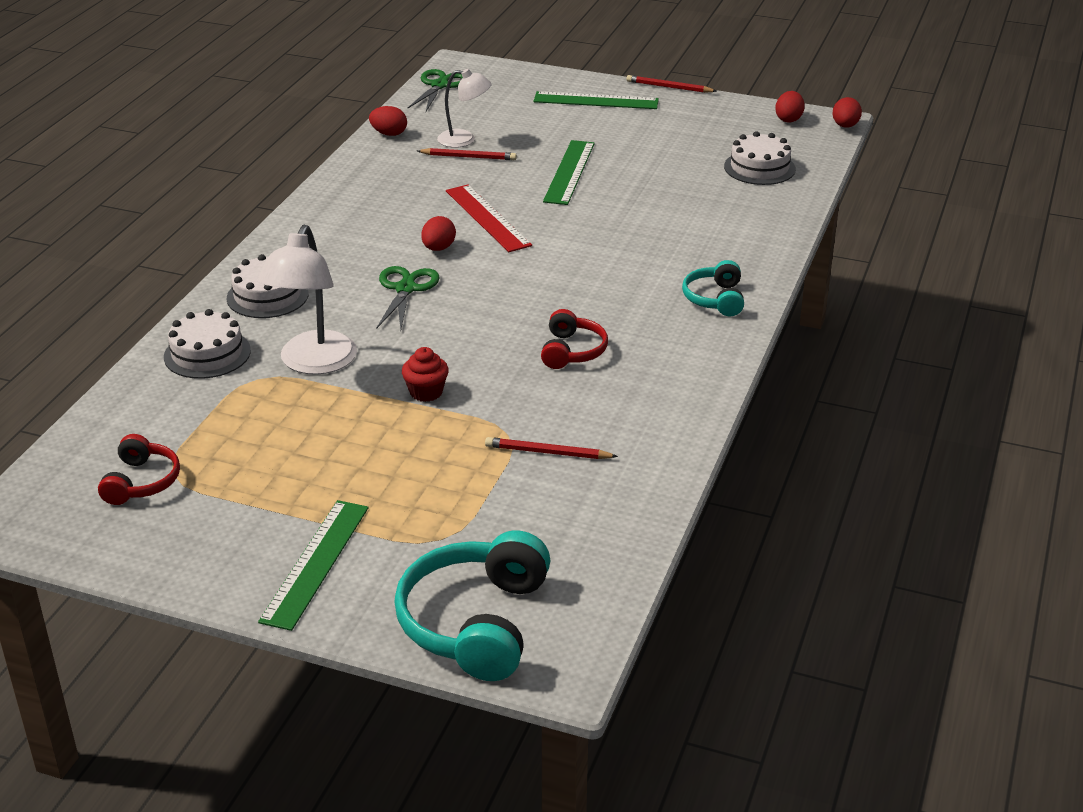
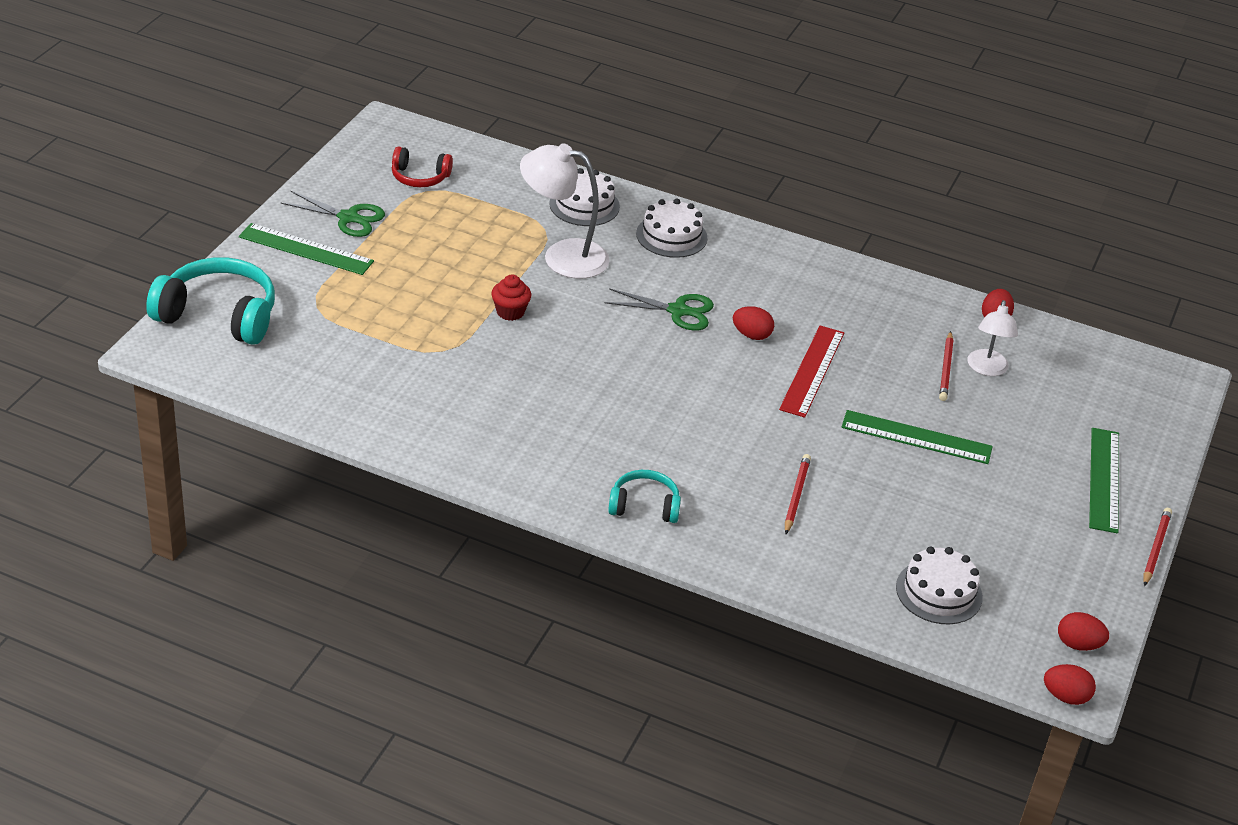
camera: 90 degrees right, 5 degrees up
(439, 85) = (1123, 361): green scissors -> green scissors (348, 218)
(488, 218) = (812, 371): red ruler -> red ruler turned 45 degrees counterclockwise
(547, 452) = (411, 369): red pencil -> red pencil (796, 495)
(572, 351) = (561, 399): red headphones -> none

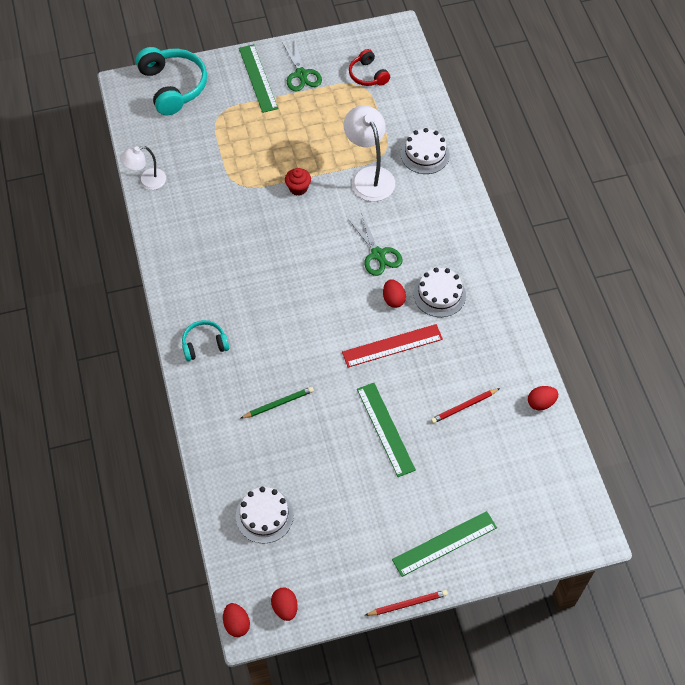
camera: 55 degrees right, 20 degrees up
(644, 506) = (204, 344): turquoise headphones -> turquoise headphones turned 75 degrees counterclockwise
(671, 236) = (442, 208): white cake -> white cake (439, 294)
(796, 495) = (278, 404): red pencil -> green pencil
(986, 369) = (486, 427): white lamp -> white lamp (146, 181)

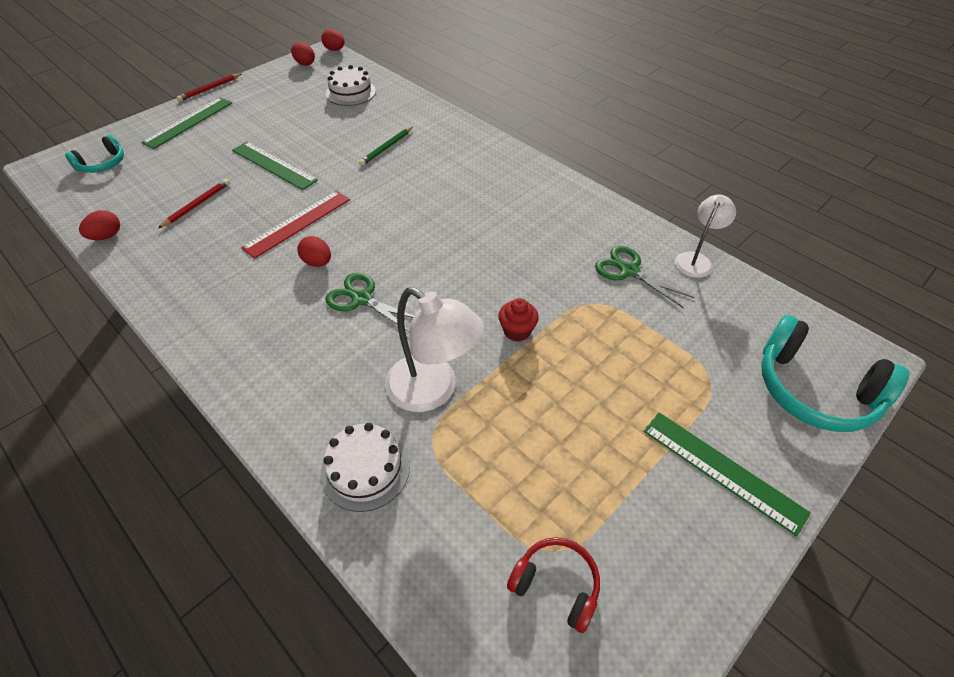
camera: 150 degrees right, 10 degrees down
(204, 344) = (488, 159): turquoise headphones -> turquoise headphones (103, 164)
(301, 74) = (666, 518): green scissors -> green scissors (629, 271)
(439, 294) = (262, 288): white cake -> none

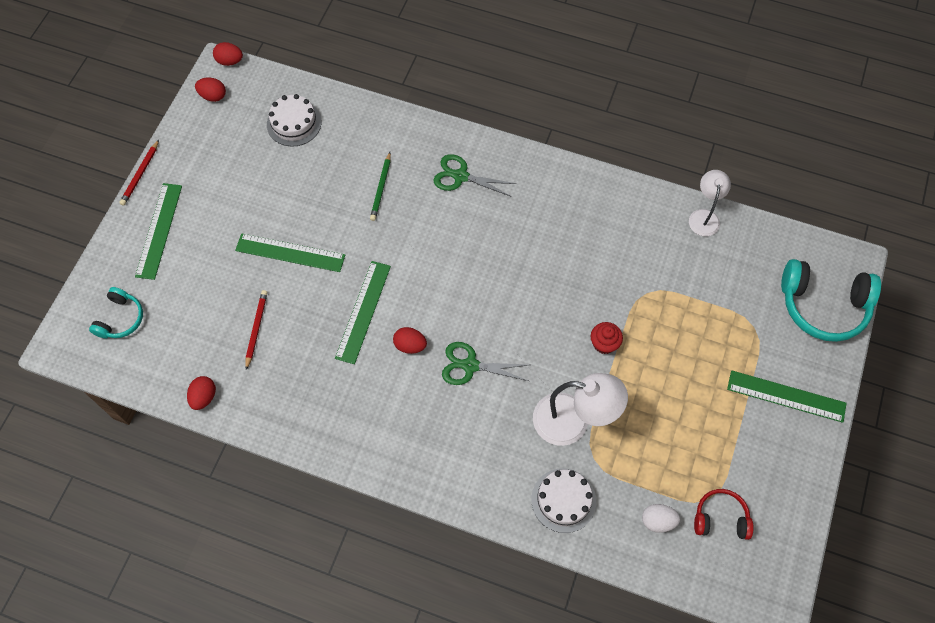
camera: 25 degrees left, 15 degrees up
(297, 223) = (363, 311): red ruler -> green ruler
(467, 548) = (657, 521): none -> white egg
(629, 271) = (659, 249): green scissors -> green scissors (461, 176)

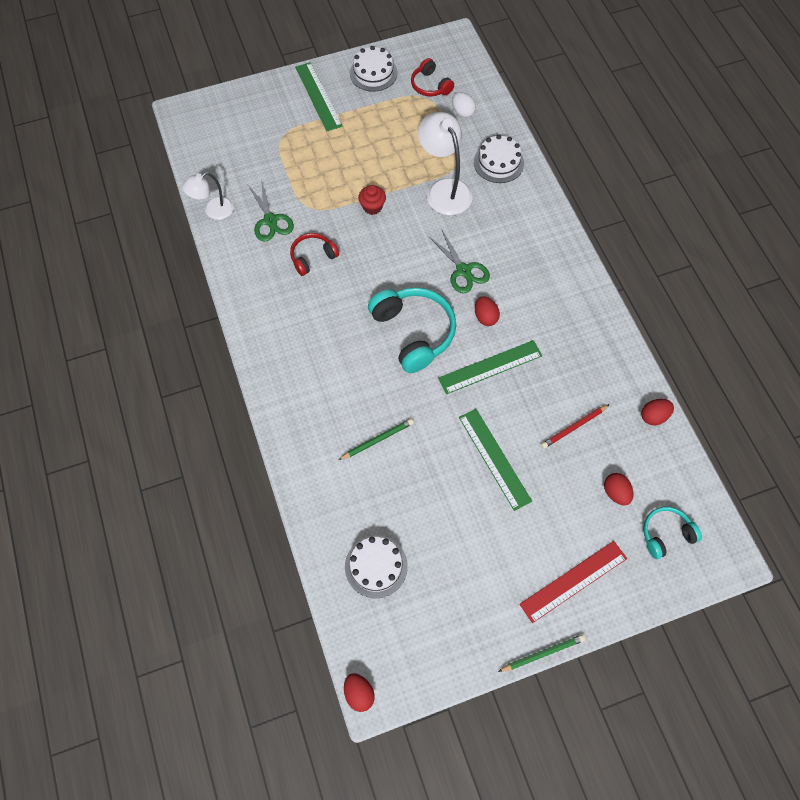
camera: 130 degrees left, 0 degrees up
(140, 174) = (542, 653): red pencil -> green pencil
(159, 230) = (573, 581): green ruler -> red ruler
(213, 96) = (410, 670): red egg -> red egg (615, 493)
(461, 176) = (315, 390): green scissors -> green scissors (270, 220)
(589, 258) = (313, 257): none -> red headphones
(782, 474) = (373, 73): none -> white cake
(823, 306) = (231, 111): turquoise headphones -> turquoise headphones (413, 332)

